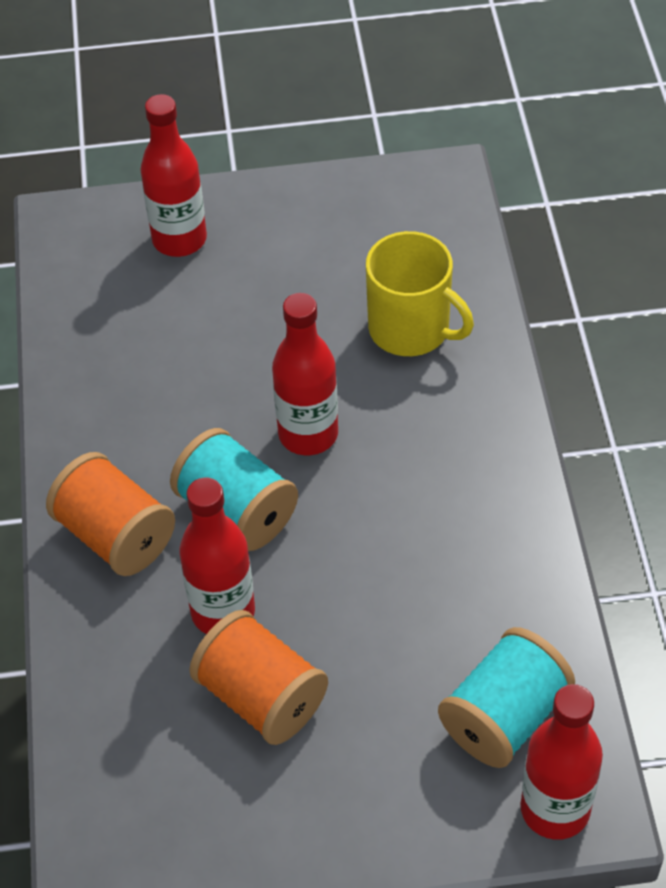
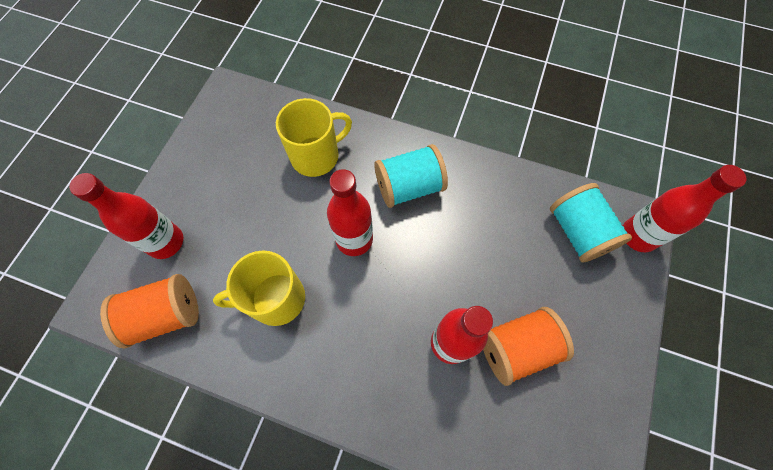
camera: 65 degrees left, 15 degrees up
(115, 536) = (364, 383): orange spool -> orange spool (165, 315)
(171, 389) = (275, 299): none -> yellow mug
(237, 511) = (385, 302): turquoise spool -> turquoise spool (409, 187)

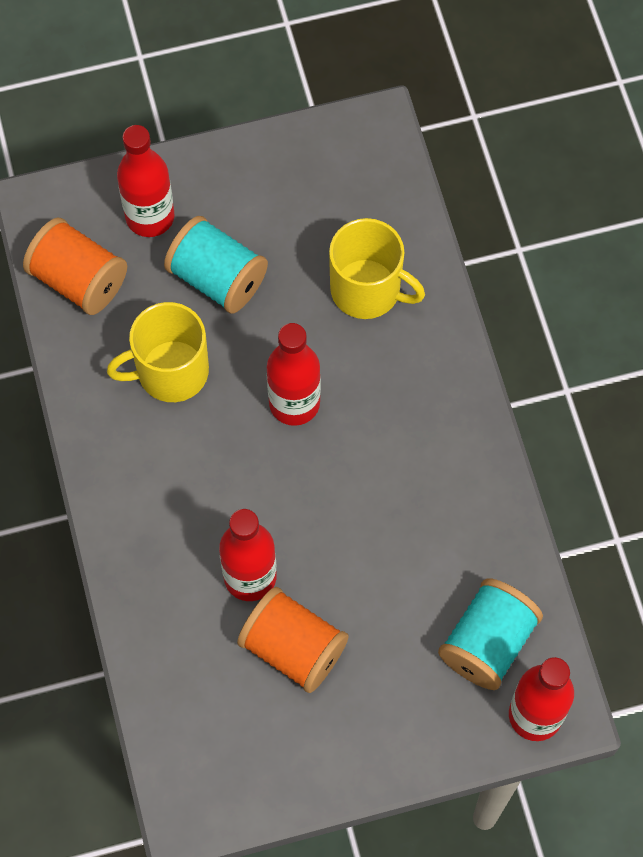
camera: 55 degrees right, 0 degrees up
(275, 299) = (170, 371): yellow mug -> yellow mug turned 60 degrees counterclockwise
(409, 187) = (404, 419): turquoise spool -> turquoise spool (217, 278)

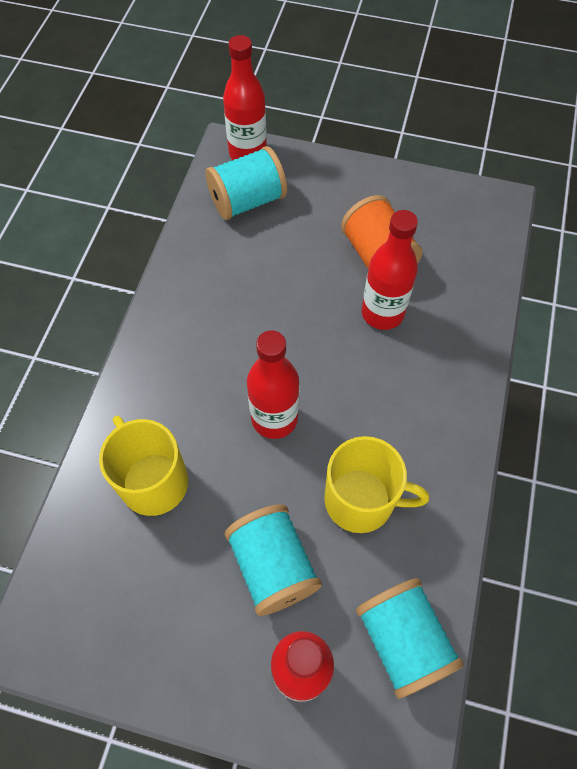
camera: 150 degrees left, 5 degrees down
(78, 280) = (403, 640): orange spool -> turquoise spool

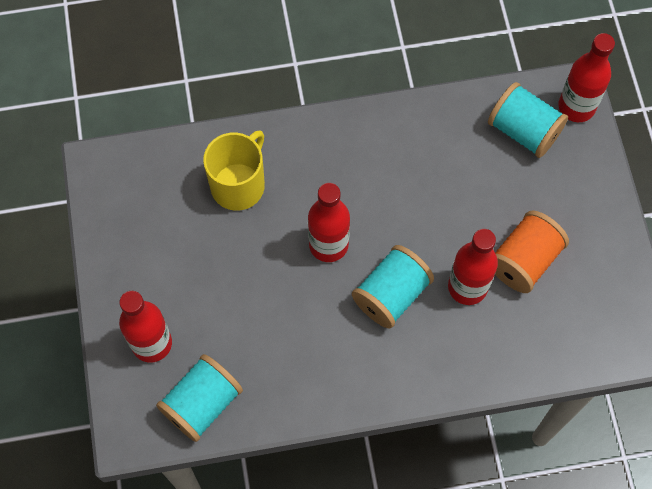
camera: 65 degrees right, 5 degrees up
(272, 566) = (215, 294): turquoise spool -> turquoise spool (391, 294)
(361, 500) = (292, 335): yellow mug -> none

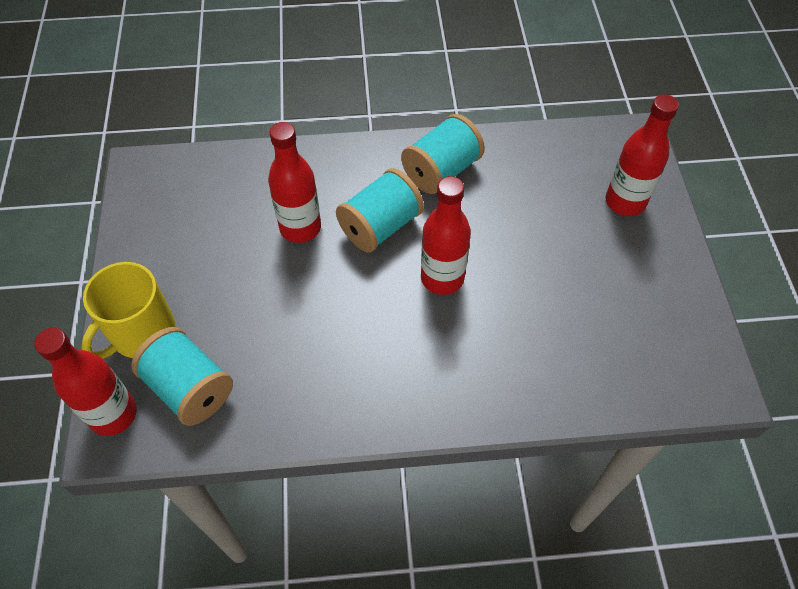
camera: 175 degrees left, 10 degrees down
(202, 404) = (570, 152): turquoise spool -> turquoise spool (441, 171)
(239, 185) = (544, 350): yellow mug -> yellow mug (141, 333)
(524, 261) = (234, 247): orange spool -> none

